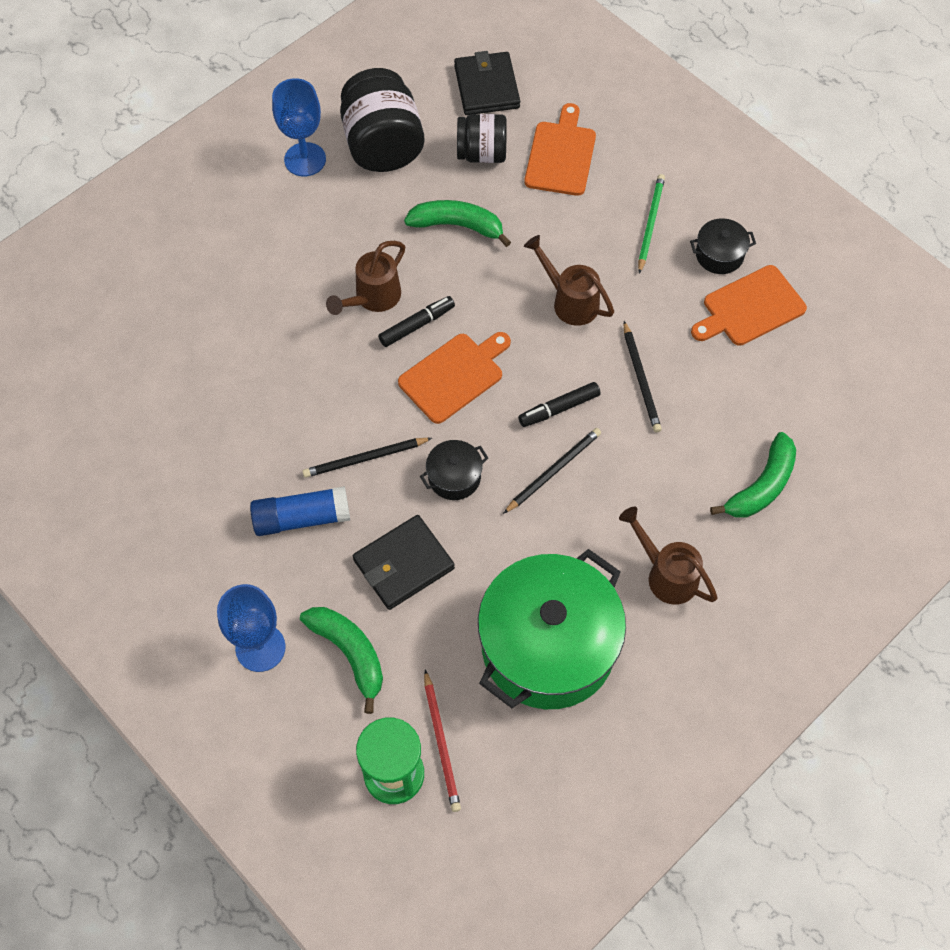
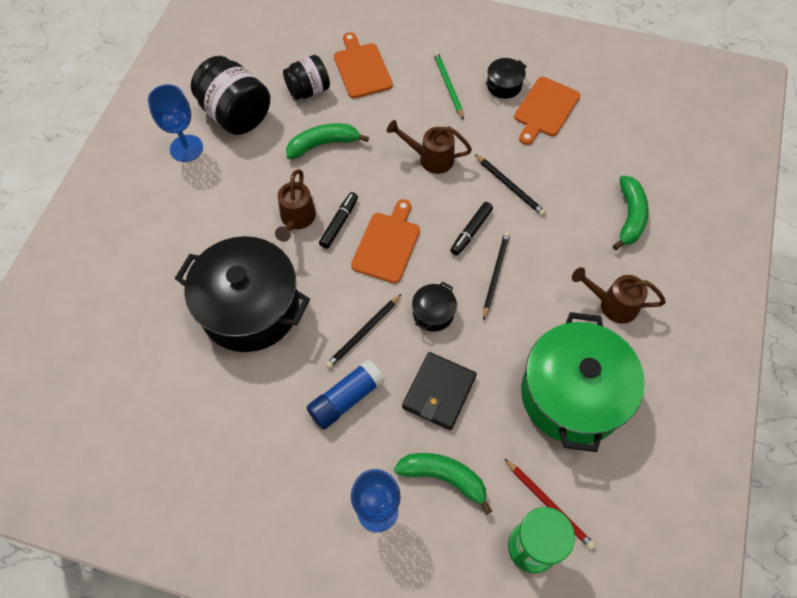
camera: 30 degrees left, 0 degrees up
(263, 370) = (250, 308): none -> black pot
(486, 87) = (283, 46): black wallet -> none

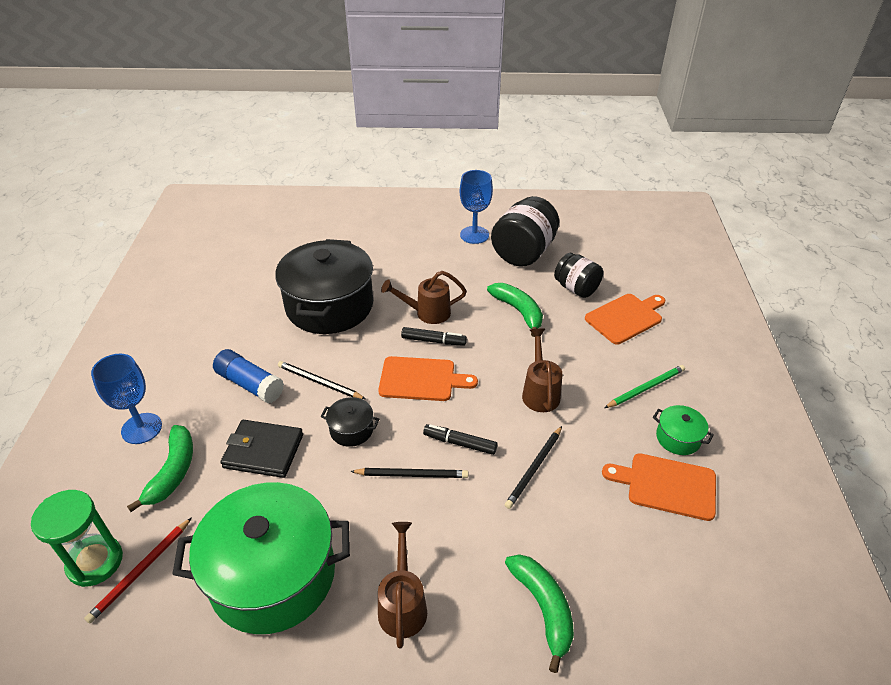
camera: 75 degrees right, 20 degrees down
(504, 85) = (678, 438): black pot -> green pot
(629, 216) = (543, 608): green banana -> green banana turned 105 degrees counterclockwise

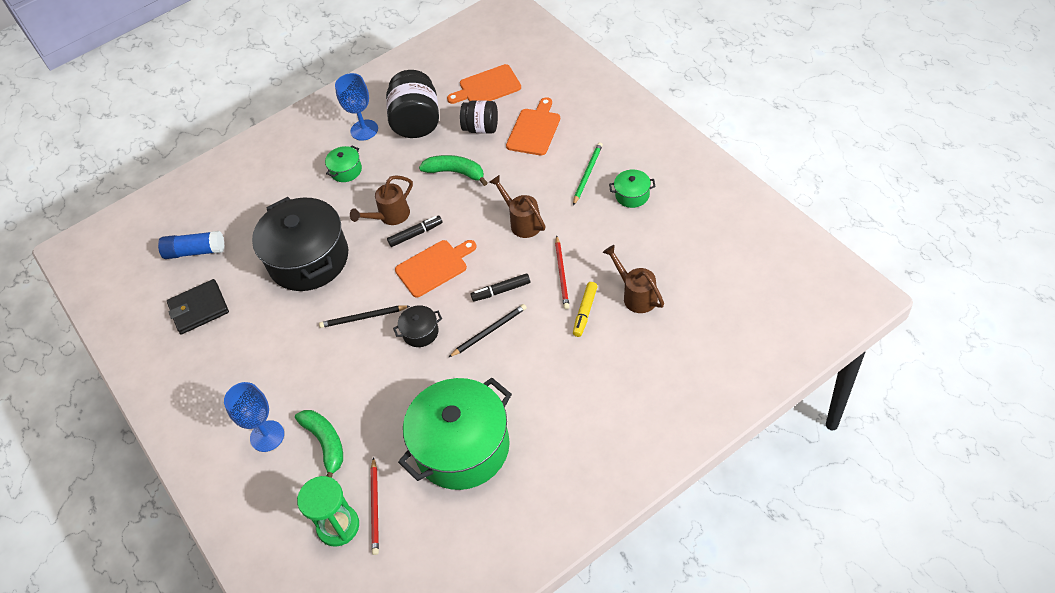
camera: 30 degrees left, 10 degrees up
(250, 384) = (313, 354): blue glue stick -> blue glue stick (195, 251)
(263, 451) = (374, 387): black wallet -> black wallet (199, 309)
(403, 604) = (555, 404): brown watering can -> brown watering can (636, 295)
(429, 256) = (346, 170): none -> green pot
(524, 525) = (585, 312): none -> yellow marker
(534, 468) = (562, 274): black pencil -> red pencil
(543, 608) = (634, 348): green banana -> none
(667, 485) = (648, 230): orange cutting board -> orange cutting board (487, 87)

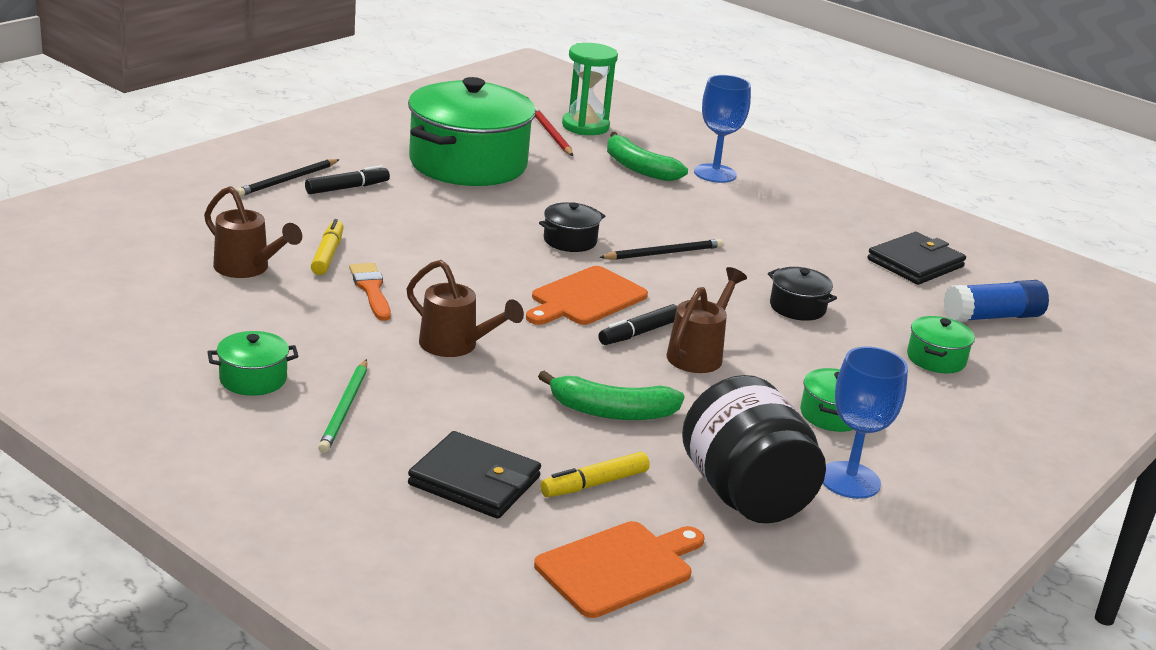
camera: 155 degrees right, 25 degrees down
(259, 213) = (936, 359): none -> green pot
(308, 259) = (797, 307): black pot -> black pot, size x0.42
(481, 128) = (594, 484): black jar -> yellow marker
(489, 331) = (468, 240): black pencil -> black pencil (287, 180)
(501, 291) = (465, 274): black marker -> black marker (347, 188)
(534, 130) = (474, 481): orange cutting board -> black wallet
(562, 274) = (371, 289): red pencil -> orange brush

